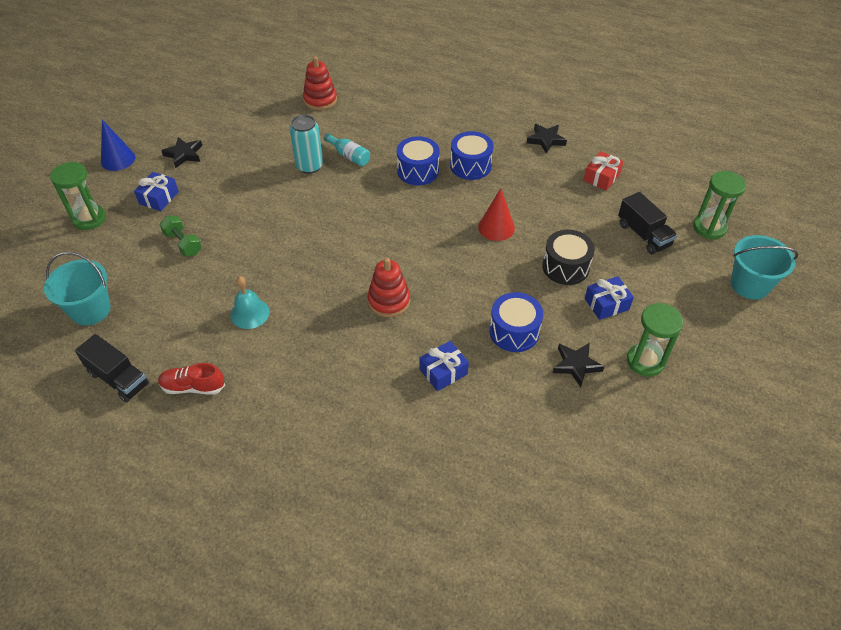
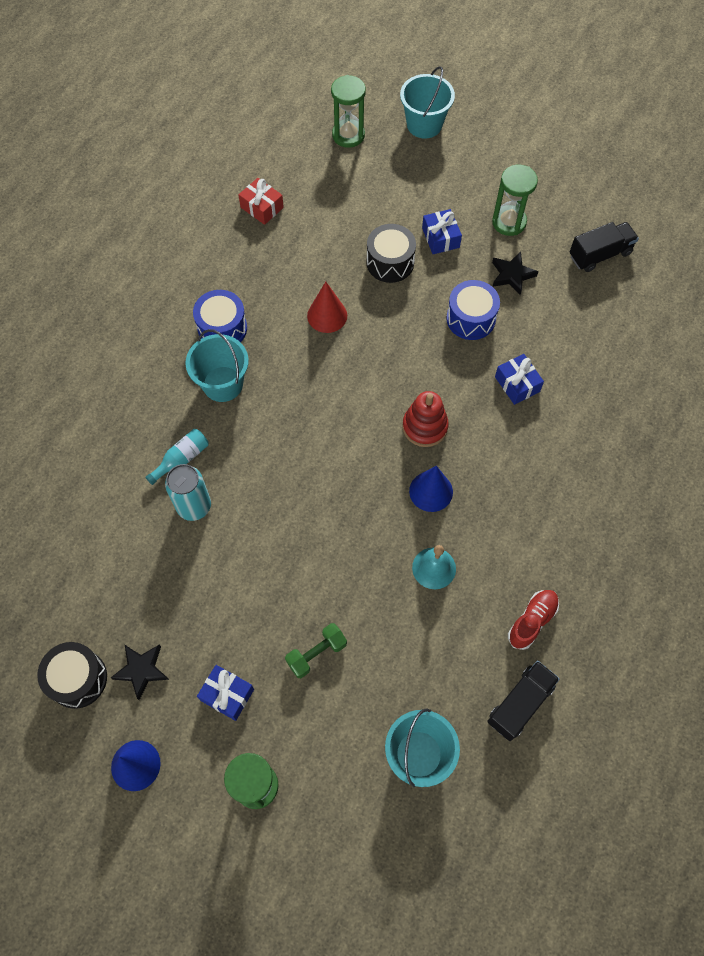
camera: 85 degrees left, 15 degrees up
(182, 127) = (78, 679): none -> black drum
(193, 387) = (532, 621): red shoe -> red shoe turned 150 degrees counterclockwise
(320, 100) = (56, 492): red stacking toy -> none
(323, 308) = (431, 491): none -> blue cone
(418, 171) = (223, 384): blue drum -> turquoise bucket
(546, 140) = (190, 248): black star -> none
(643, 235) = (352, 189): black truck -> black truck (600, 255)

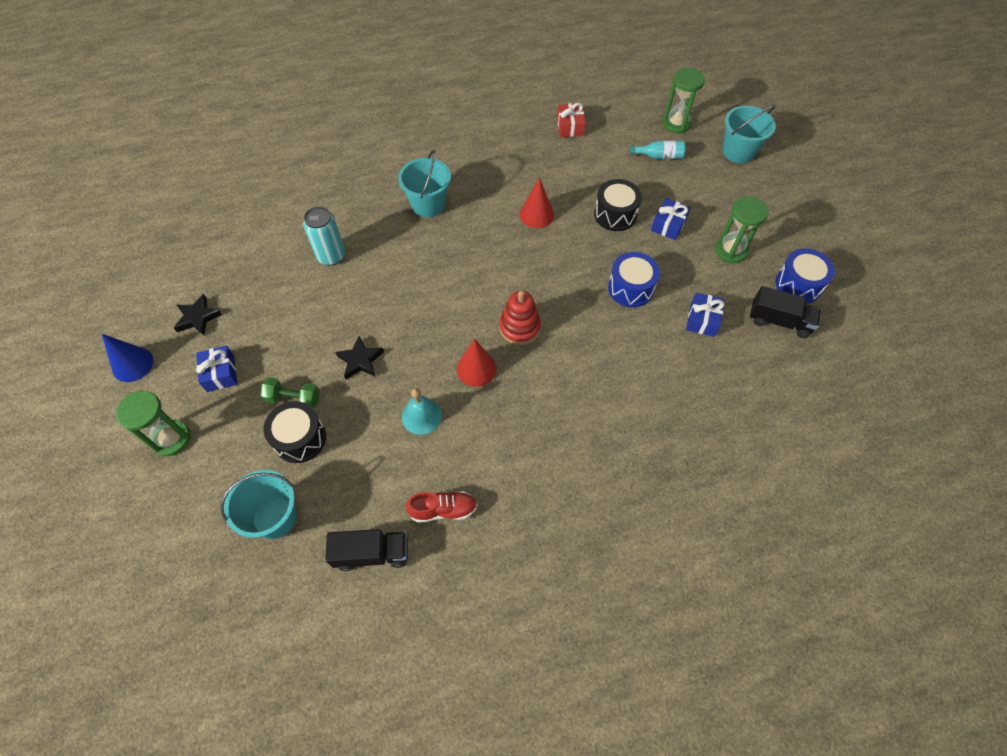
camera: 45 degrees right, 5 degrees down
(78, 679) = (164, 292): black drum -> black drum (300, 438)
(181, 459) = (356, 226): turquoise bottle -> turquoise bottle (659, 156)
(222, 328) = (465, 174): blue drum -> blue drum (798, 285)
(431, 491) = (476, 369): blue cone -> red cone
(512, 275) = (693, 284): black star -> black star (360, 360)
(517, 384) = (615, 354): blue gift -> blue gift (702, 320)

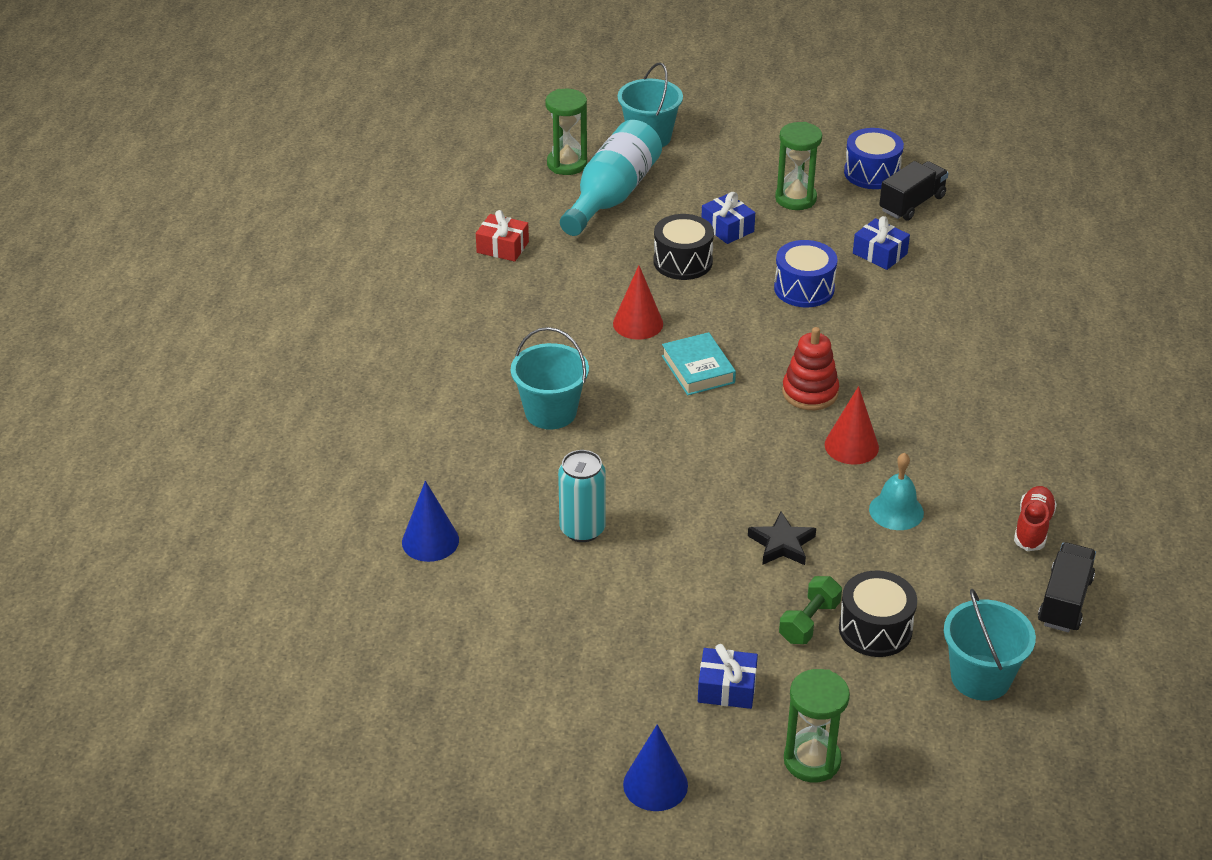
camera: 65 degrees left, 20 degrees down
(198, 318) = (609, 695): black star -> none
(294, 194) = (430, 541): none -> blue cone
(509, 260) = (698, 369): none -> turquoise book
(659, 156) = (611, 196): turquoise bottle -> turquoise bottle, size x2.14

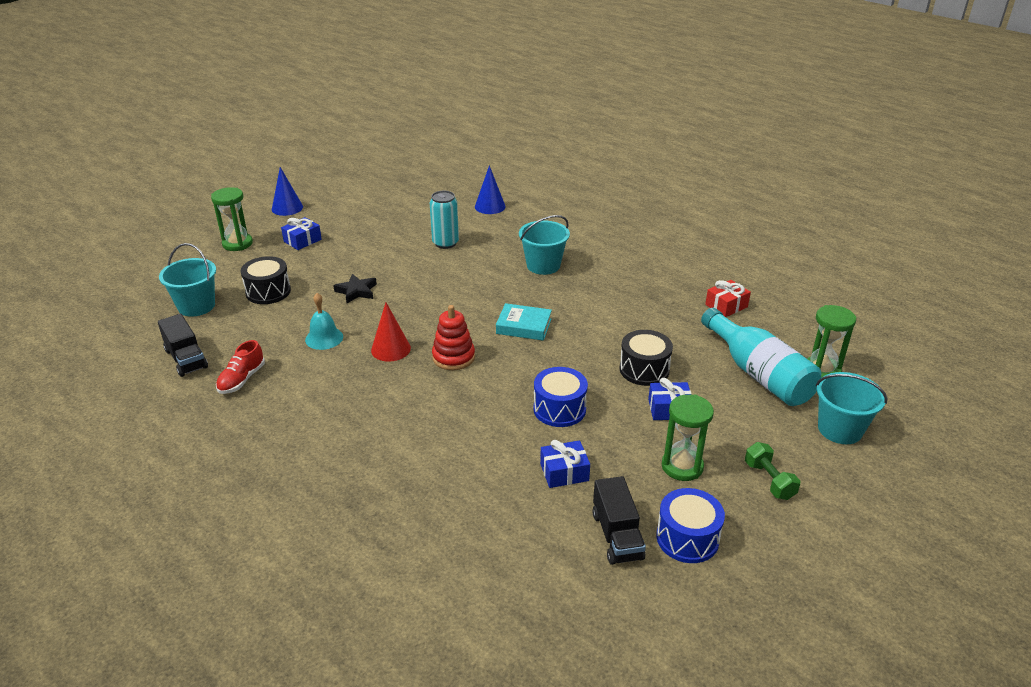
camera: 125 degrees right, 5 degrees down
(638, 323) = (592, 323): red cone -> none
(809, 622) = (301, 276): green dumbbell -> green dumbbell (769, 480)
(1033, 527) = (241, 380): red shoe -> red shoe turned 60 degrees clockwise

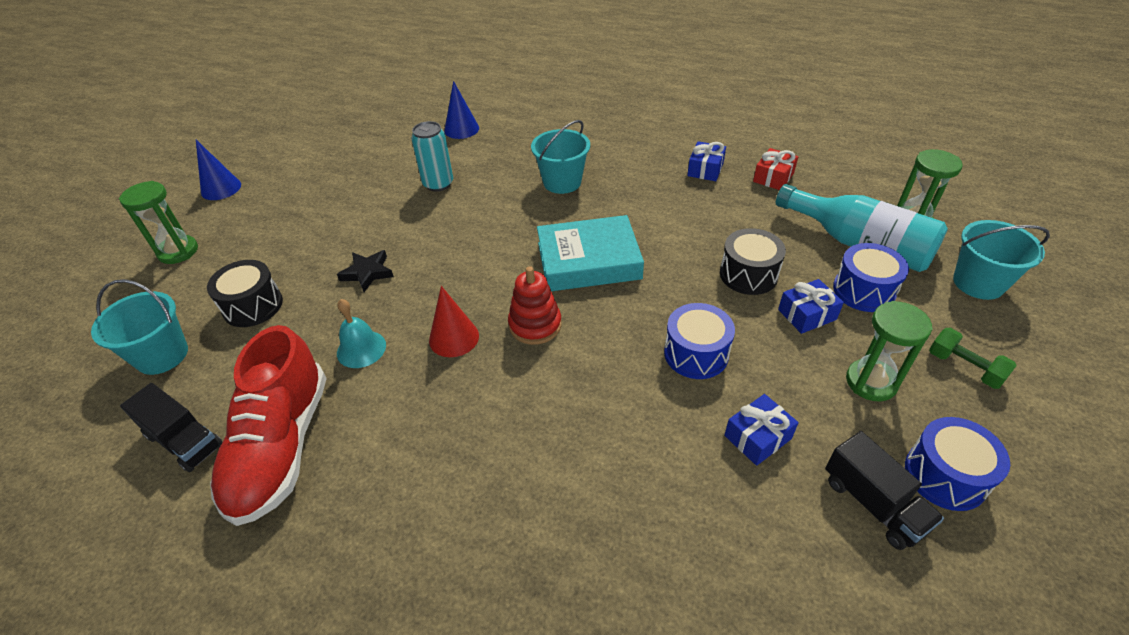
camera: 20 degrees left, 10 degrees up
(241, 380) = (281, 446): red shoe -> red shoe, size x2.10
(302, 240) = (263, 225): blue gift -> blue gift (705, 169)
(524, 326) = (588, 261): turquoise book -> turquoise book, size x1.63
(732, 407) = (863, 290): none -> blue drum

